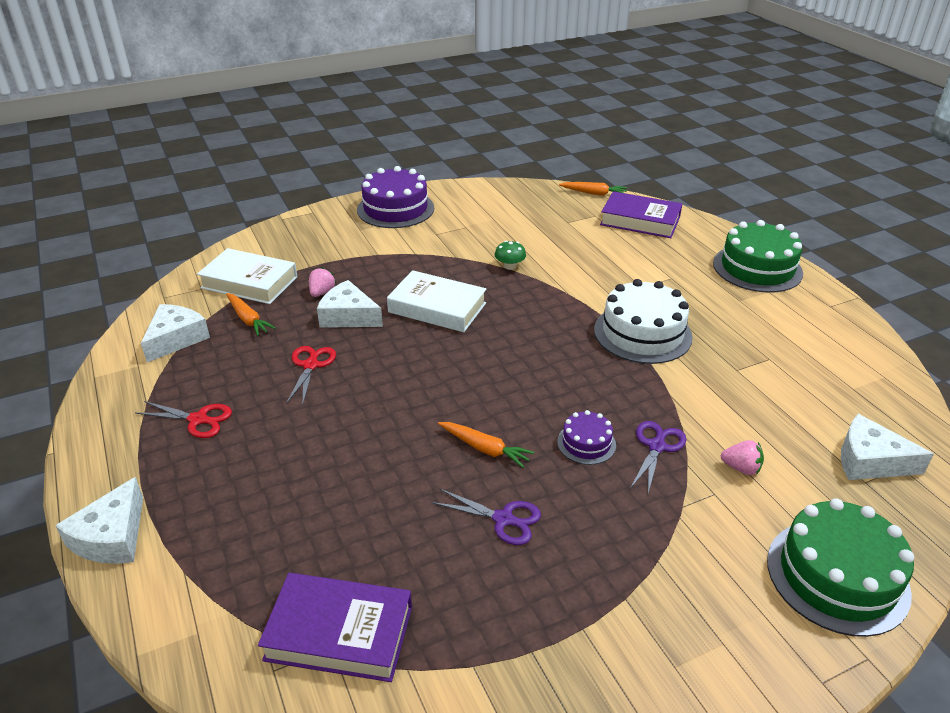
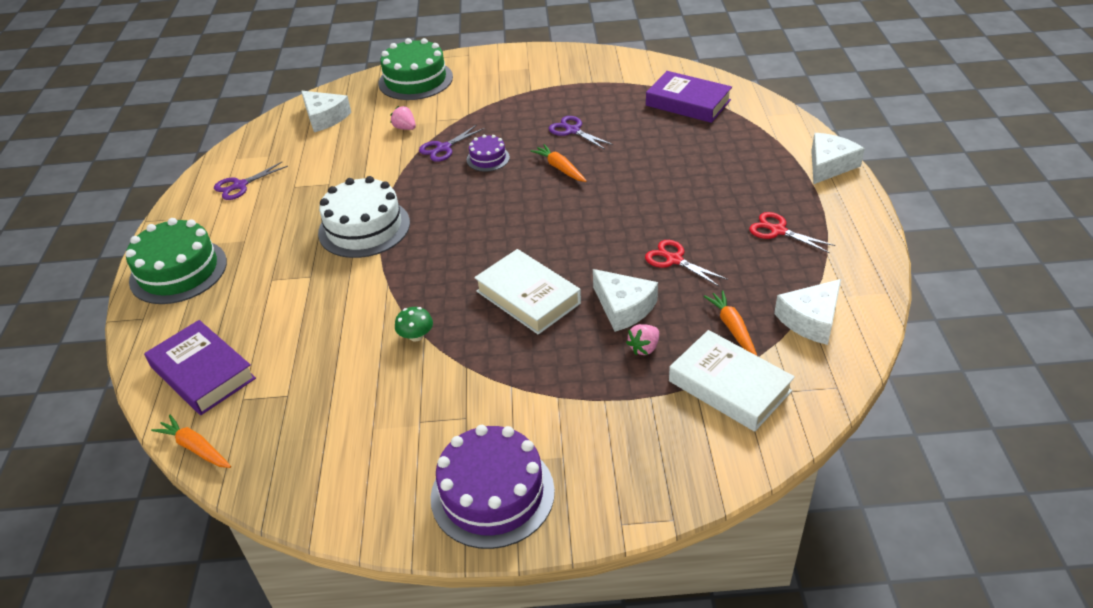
camera: 155 degrees left, 5 degrees up
(310, 365) = (674, 260): red scissors -> red scissors turned 105 degrees clockwise
(826, 347) = (240, 185): none -> purple scissors

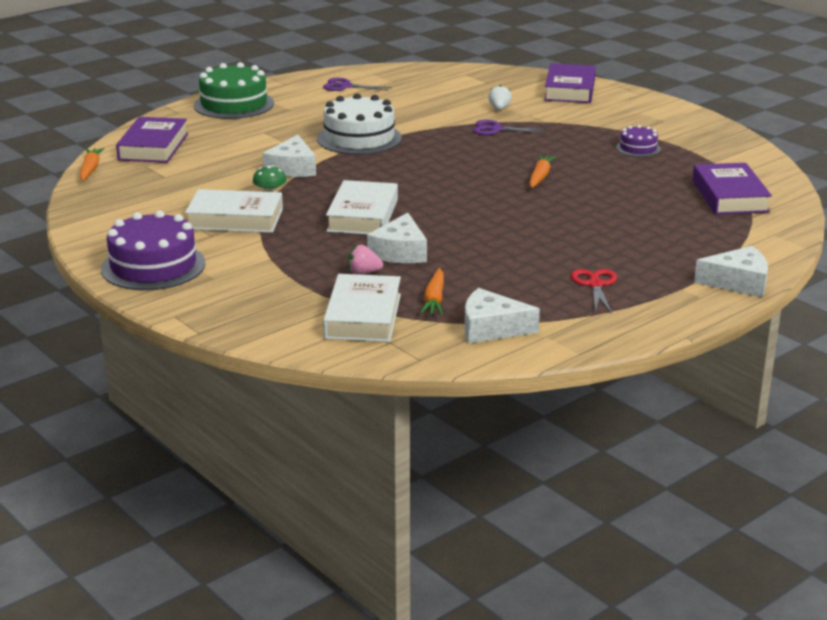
camera: 50 degrees right, 15 degrees down
(325, 117) = (466, 80): white cheese -> white cheese (292, 168)
(405, 128) = (499, 109): pink strawberry -> white strawberry
(415, 80) = (569, 90): green cake -> purple book
(446, 384) = (235, 219): none -> white book
(488, 158) = (509, 148): purple cake -> purple cake (638, 148)
(572, 130) = (601, 165): purple scissors -> none
(674, 260) = (488, 254): red scissors -> none
(732, 328) = (434, 299): orange carrot -> orange carrot turned 150 degrees clockwise

